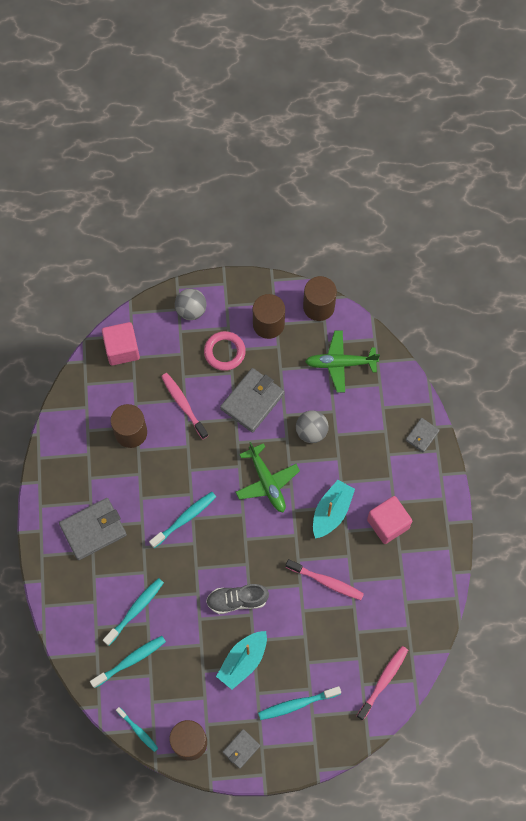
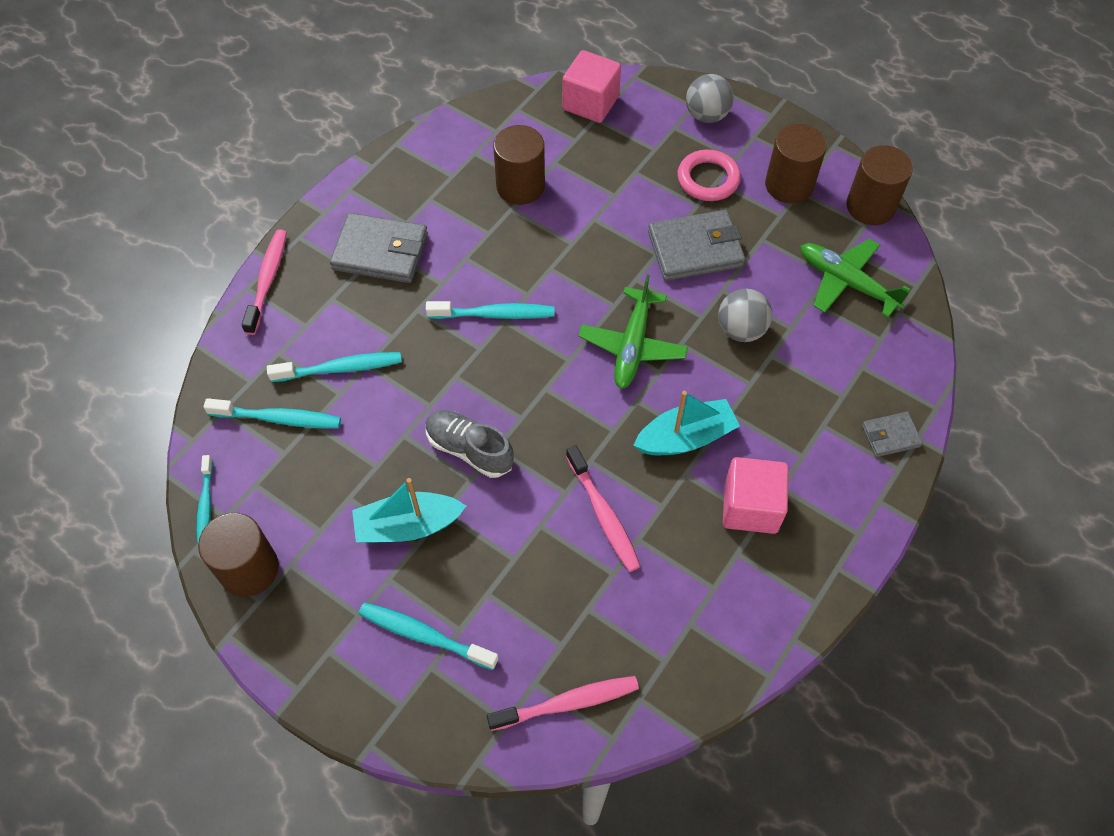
camera: 40 degrees right, 10 degrees down
(183, 404) = (608, 199): pink toothbrush -> pink toothbrush (268, 280)
(241, 749) = (301, 631): grey wallet -> none

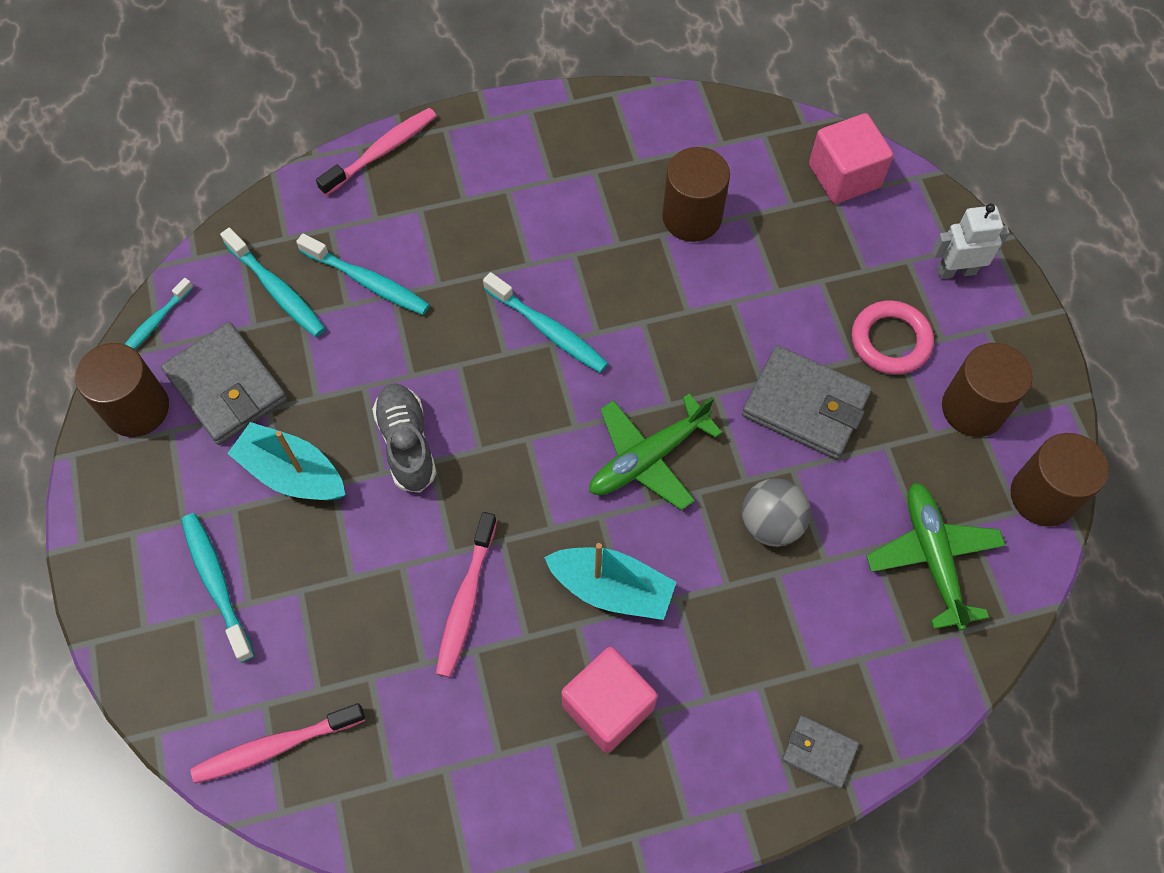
camera: 40 degrees right, 5 degrees up
(380, 251) = (502, 193): grey wallet -> grey wallet (227, 386)
(568, 703) = (275, 746): pink toothbrush -> pink toothbrush turned 135 degrees clockwise
(706, 115) = (956, 271): grey ball -> white robot

